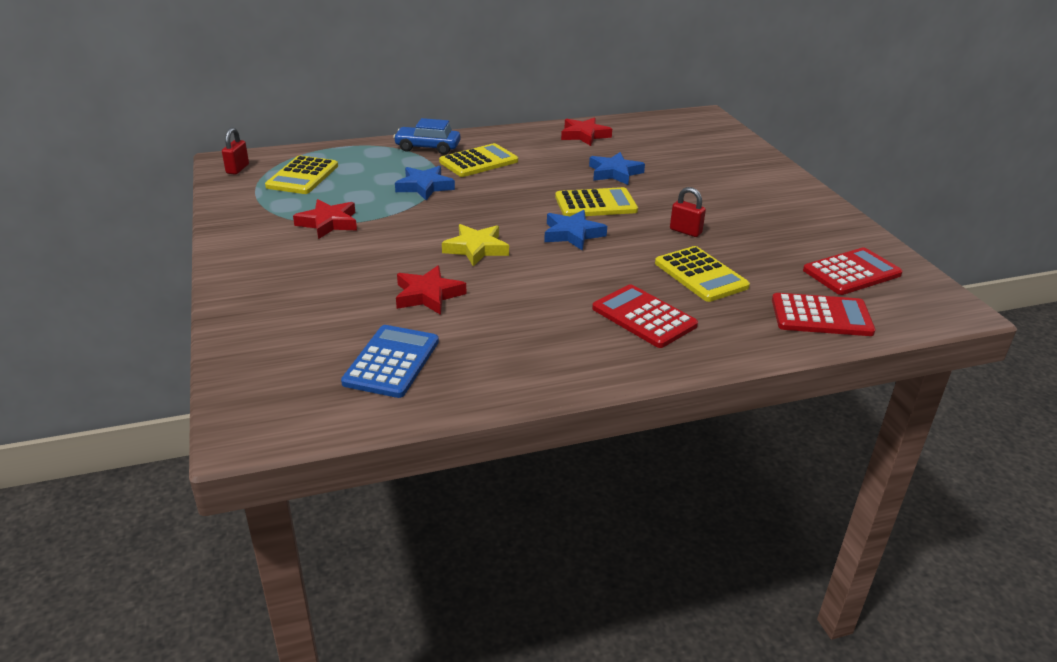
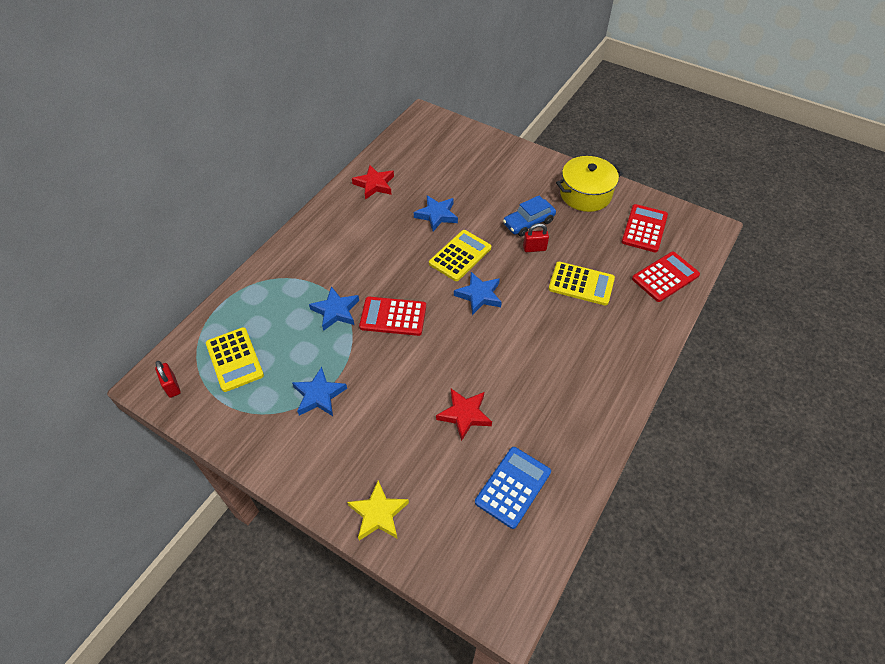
camera: 40 degrees left, 20 degrees up
(328, 223) = (319, 395): red star -> blue star
(392, 362) = (513, 487): blue calculator -> blue calculator turned 60 degrees clockwise
(427, 148) = (285, 266): blue car -> blue car (528, 223)
(476, 249) = (441, 350): yellow star -> yellow star (378, 514)
(478, 161) = (339, 259): yellow calculator -> none
(644, 317) = (591, 342): red calculator -> red calculator (393, 316)
(811, 222) = (585, 194): none -> yellow pot

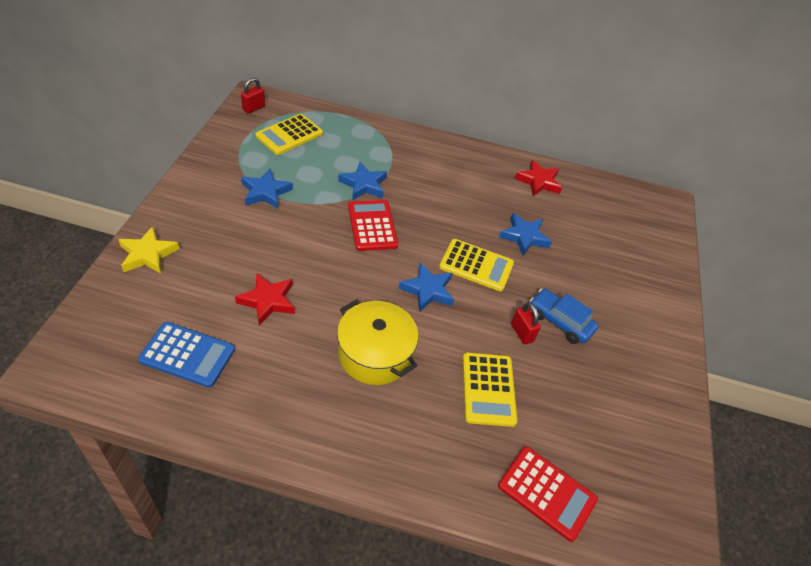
camera: 65 degrees right, 5 degrees down
(585, 194) = (645, 378): yellow pot -> yellow pot (375, 354)
(644, 228) = (624, 458): red calculator -> none

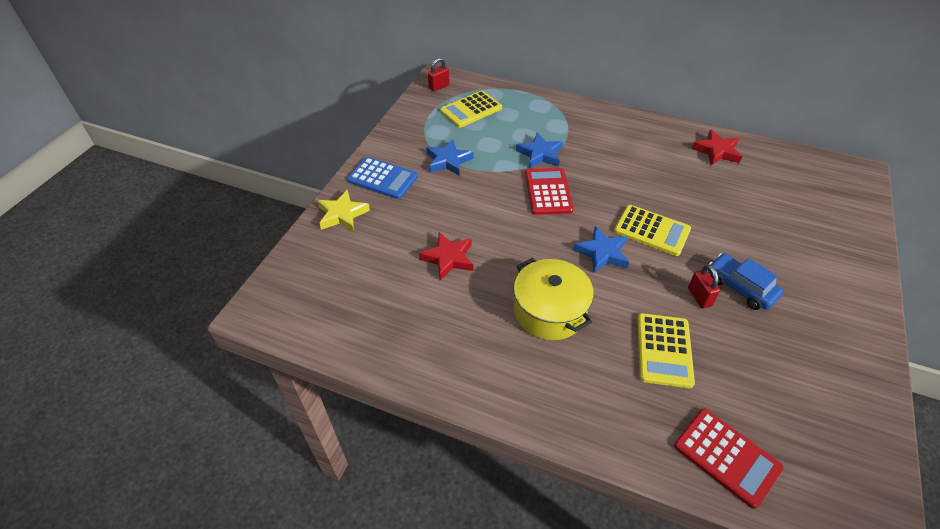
camera: 15 degrees right, 0 degrees up
(187, 355) = (374, 304): blue calculator -> blue calculator (382, 178)
(524, 237) = (702, 204): blue star -> none

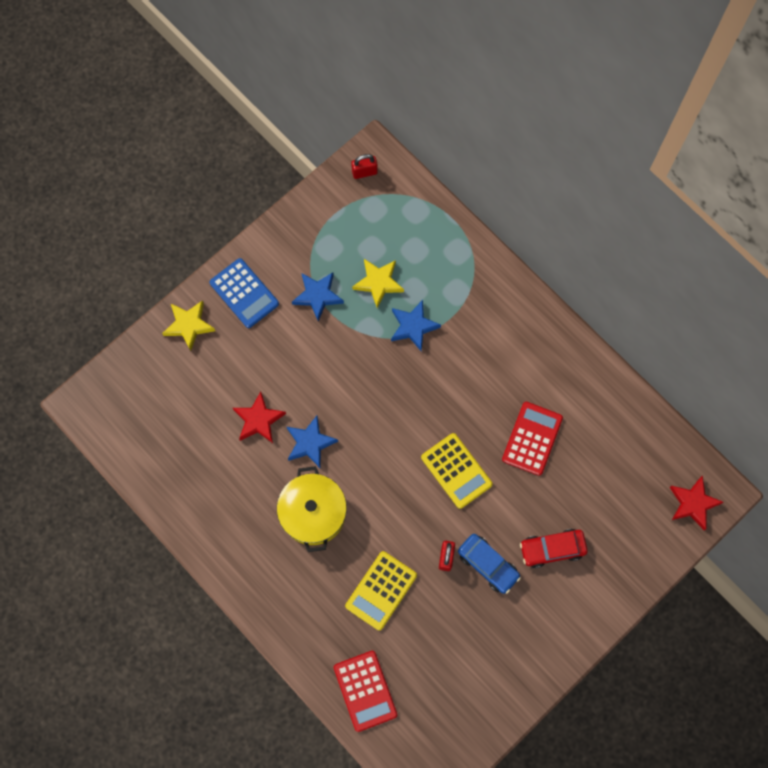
camera: 25 degrees right, 25 degrees up
(471, 110) = (379, 227): yellow calculator -> none
(493, 139) = (378, 283): none -> yellow star
(548, 192) = (391, 381): red calculator -> red calculator (532, 438)
(602, 253) = (395, 475): blue star -> blue star (310, 443)
(716, 151) = (596, 402): red star -> red star (693, 503)
(740, 287) = (488, 564): blue car -> blue car turned 150 degrees clockwise
(780, 254) = (552, 549): none -> red car

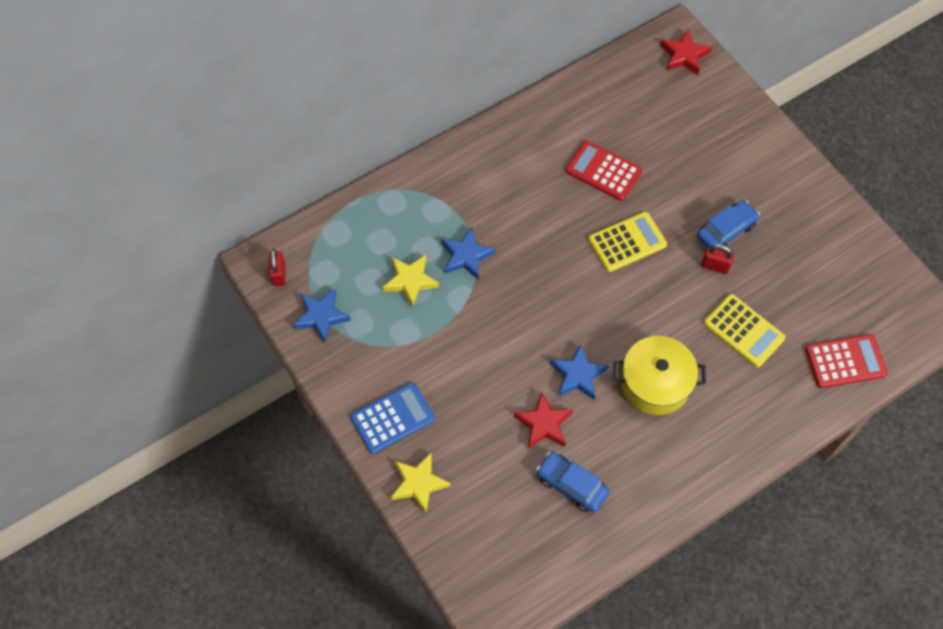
camera: 80 degrees left, 10 degrees down
(205, 451) = (571, 485): none -> blue car
(317, 296) = (412, 342): blue star -> blue star (321, 316)
(552, 549) = (716, 174): red car -> none

